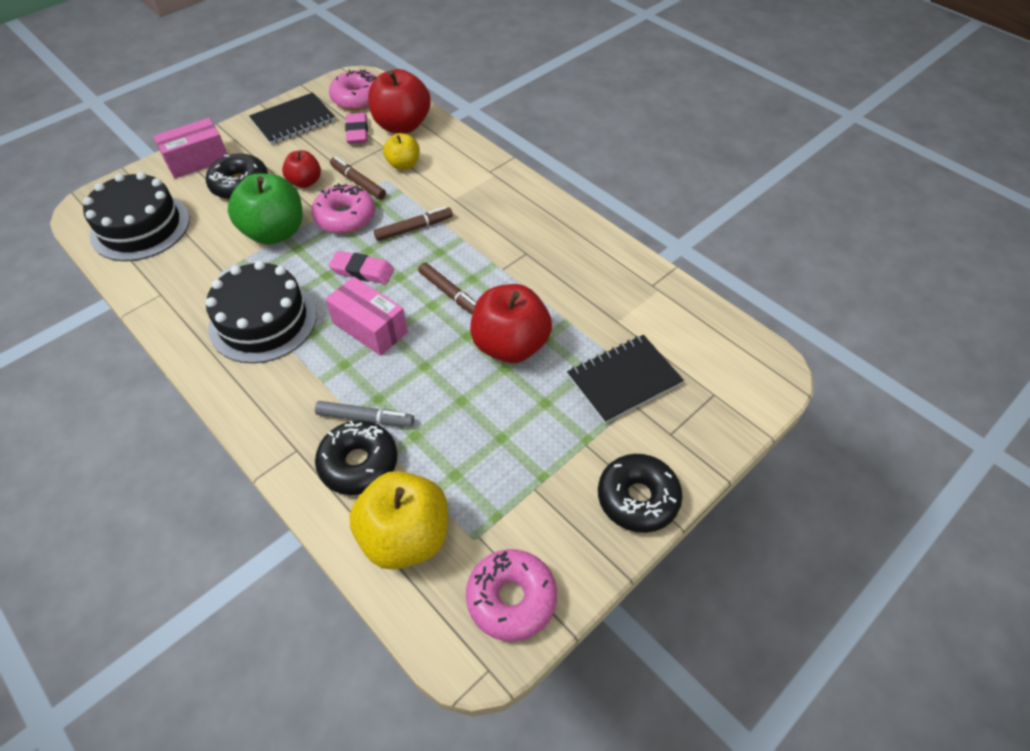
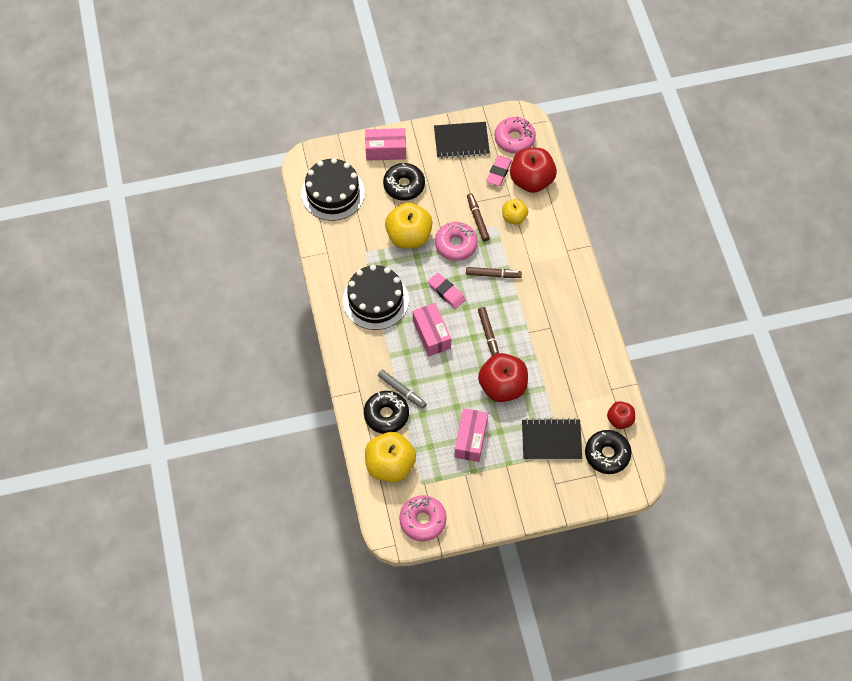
camera: 30 degrees right, 10 degrees up
(275, 232) = (409, 236): green apple -> yellow apple
(305, 182) = (445, 202): red apple -> red apple (620, 420)
(510, 435) = (470, 439): none -> pink box
(637, 498) = (513, 507): black donut -> black donut (607, 454)

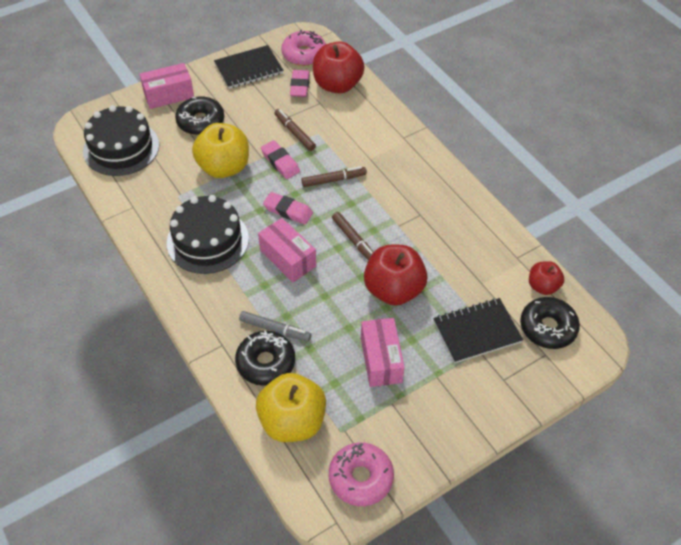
camera: 20 degrees left, 10 degrees down
(456, 245) = (280, 162): pink donut -> pink eraser
(514, 217) = (333, 122): yellow apple -> none

